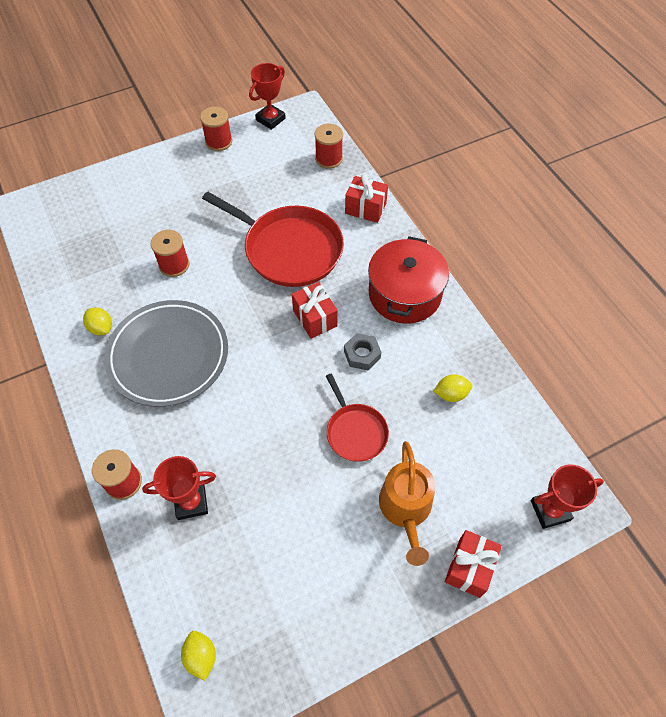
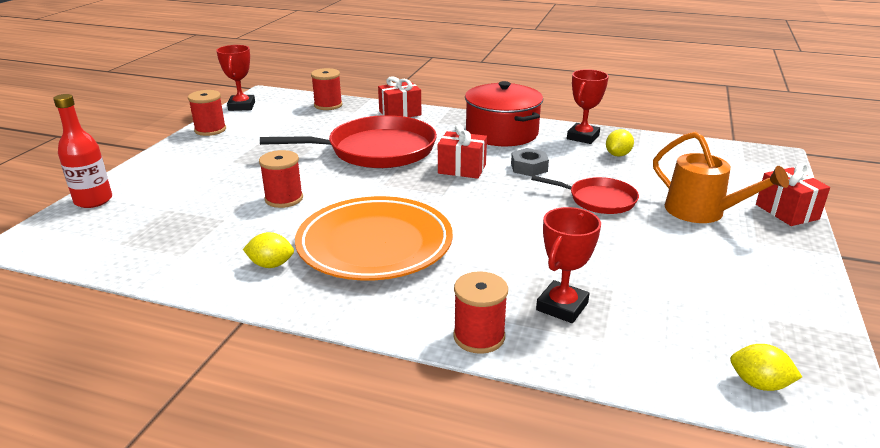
camera: 45 degrees left, 30 degrees down
(84, 186) = (93, 200): none -> red bottle
(168, 355) = (375, 244): grey plate -> orange plate
(550, 510) = (765, 166): red trophy -> red trophy (583, 137)

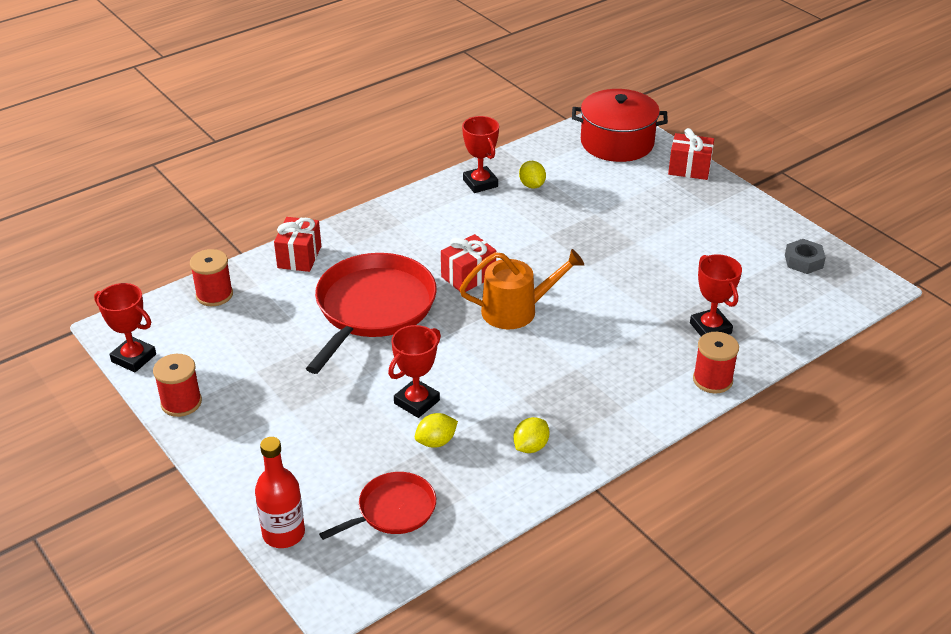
camera: 55 degrees left, 10 degrees up
(284, 199) = (417, 402): red spool -> red trophy
(375, 244) = (551, 379): orange plate -> none
(502, 133) = (420, 220): red pot -> red pot (617, 143)
(529, 167) = (505, 240): grey nut -> grey nut (803, 261)
(598, 200) = (593, 236): red pan -> red pan (393, 510)
(701, 212) = (655, 202): orange watering can -> orange watering can (516, 310)
(759, 384) = (837, 297): yellow lemon -> yellow lemon (436, 442)

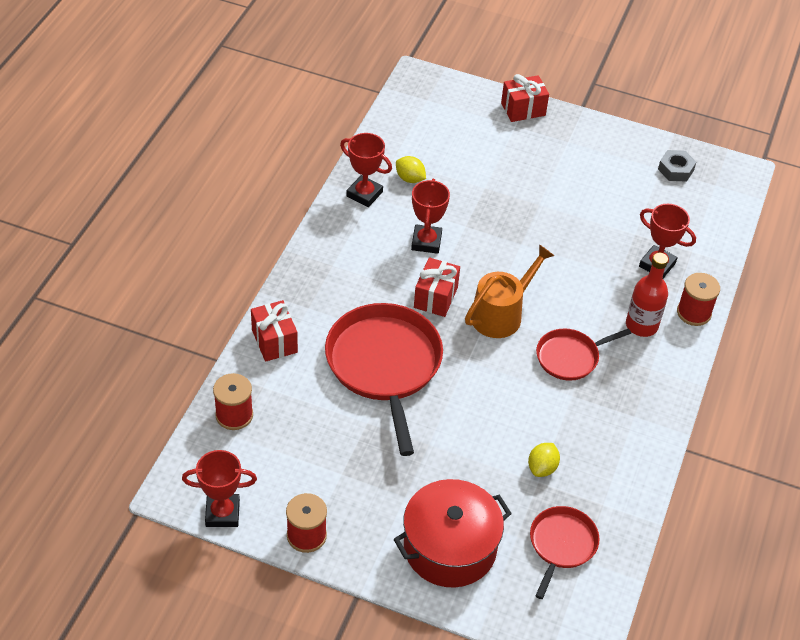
camera: 35 degrees left, 10 degrees up
(283, 533) = (498, 609): red bottle -> red bottle (641, 325)
(417, 402) = (497, 439): red trophy -> red trophy (426, 242)
(530, 447) = (614, 437): yellow lemon -> none
(549, 367) = (570, 357): none -> red pan
(617, 143) = (443, 103): red pot -> red pot (450, 547)

